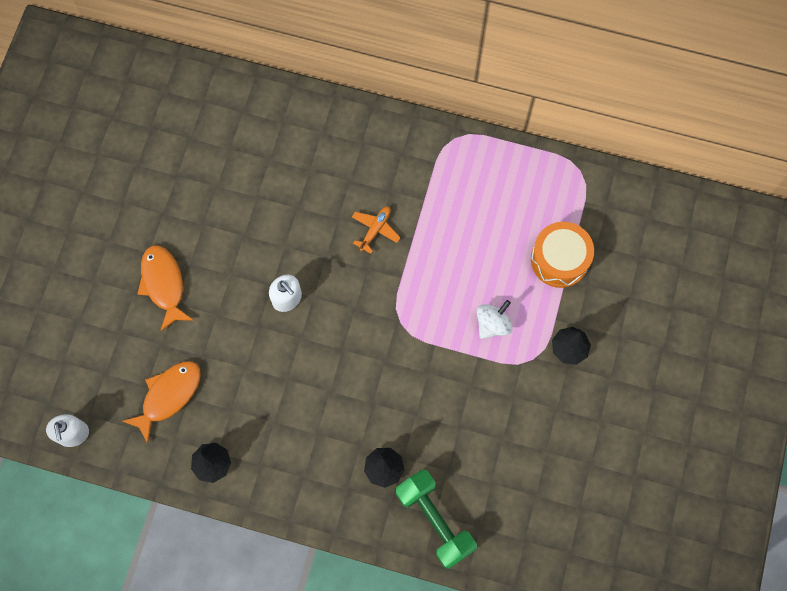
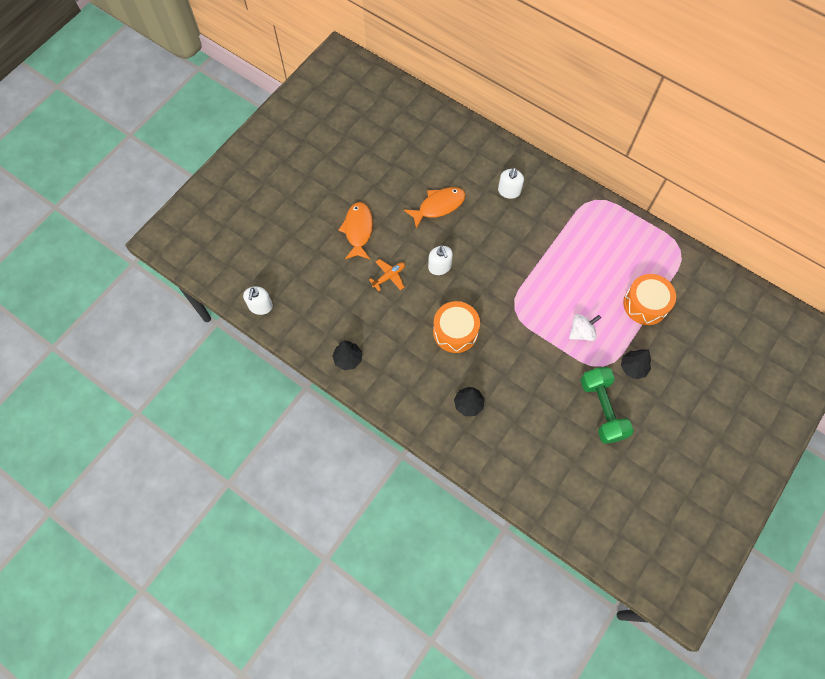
camera: 20 degrees right, 5 degrees down
(168, 396) = (334, 303): orange fish -> orange fish (438, 206)
(336, 379) = (455, 331): none -> orange drum
(341, 163) = (509, 191): none -> white soap dispenser
(375, 230) = (518, 242): orange plane -> orange plane (389, 276)
(434, 520) = (493, 453): green dumbbell -> green dumbbell (602, 409)

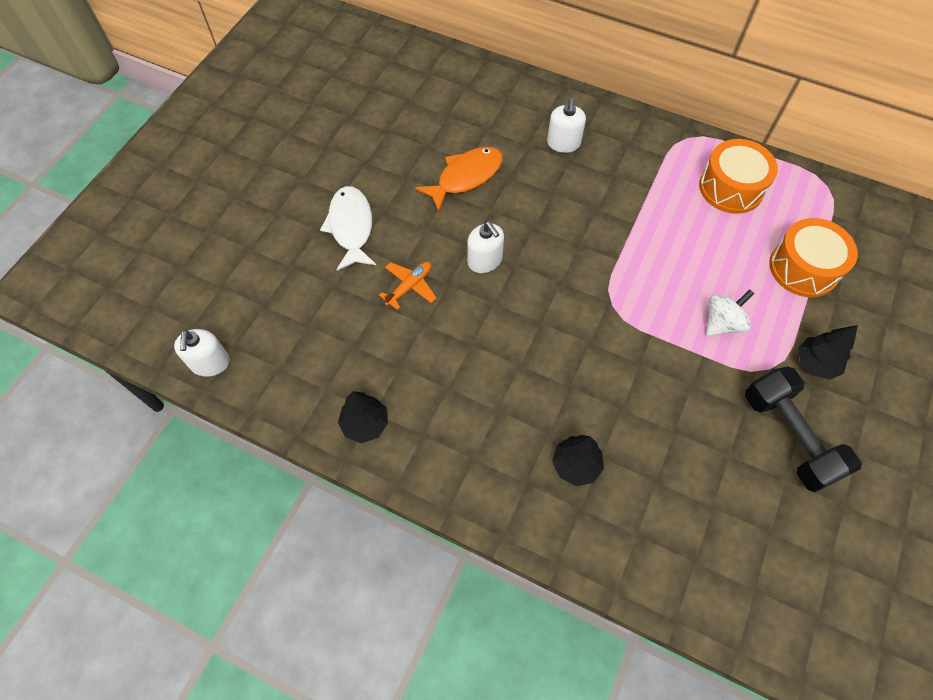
camera: 10 degrees left, 5 degrees down
(358, 230) = (351, 227): orange fish -> white fish
(455, 331) = (529, 353): orange drum -> orange drum (731, 188)
(602, 409) = (788, 436): green dumbbell -> black dumbbell

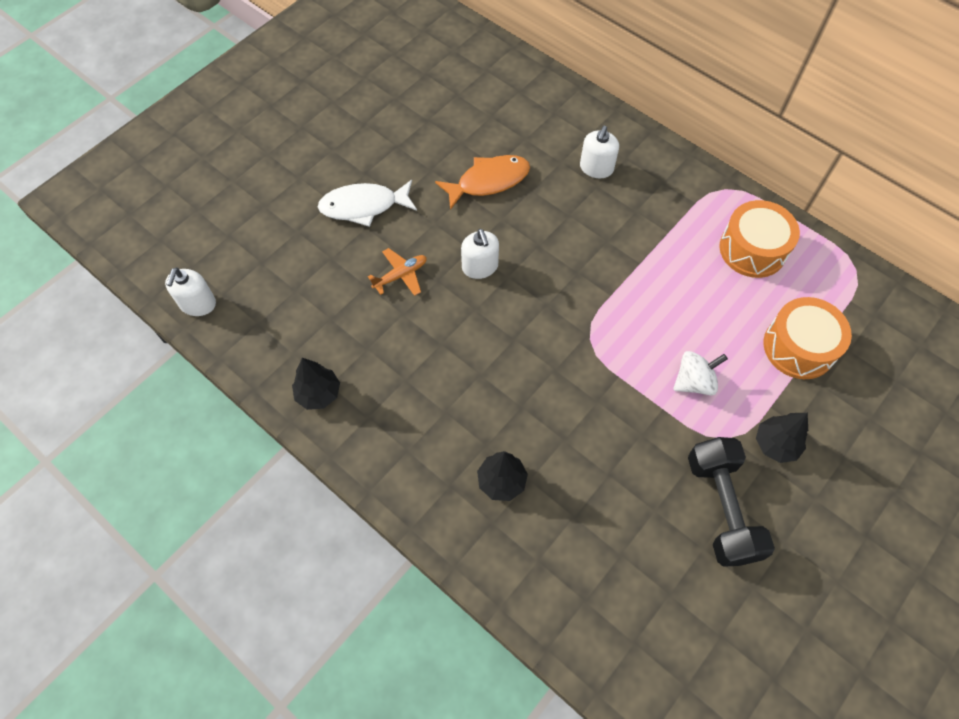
camera: 15 degrees right, 0 degrees up
(351, 227) = (364, 206): white fish -> white fish turned 105 degrees counterclockwise

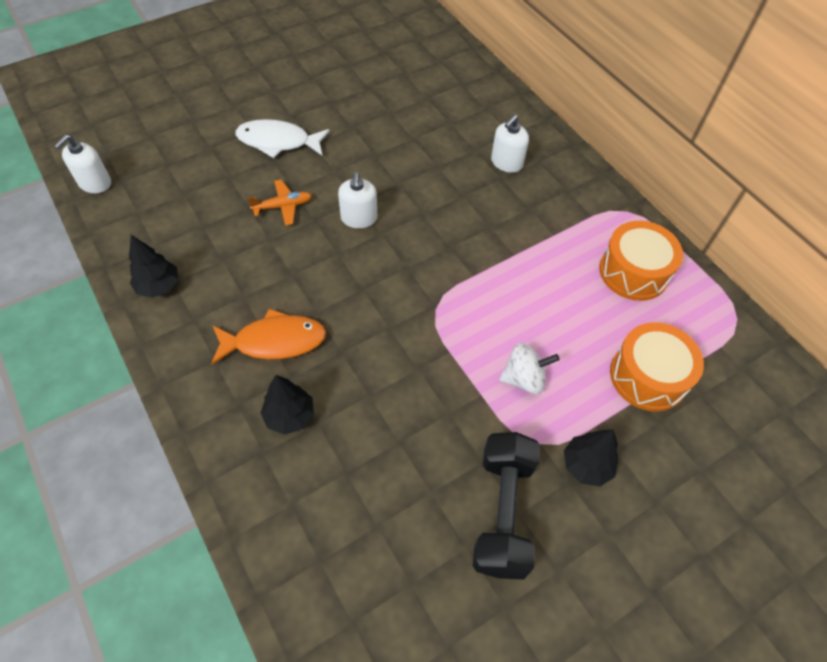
camera: 15 degrees right, 5 degrees down
(488, 181) = (400, 149): orange fish -> orange fish (274, 341)

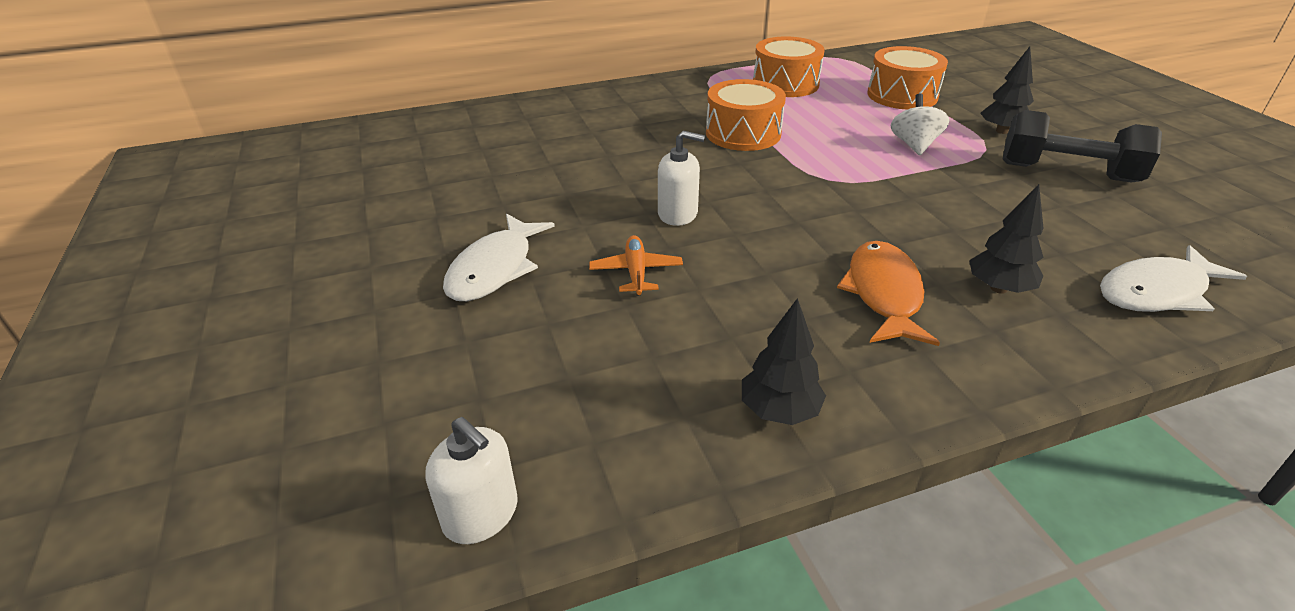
camera: 75 degrees left, 20 degrees down
(299, 534) = (1157, 292): none -> white fish
(504, 246) = (743, 133): none -> orange drum
(506, 162) = (621, 118): white soap dispenser -> none

